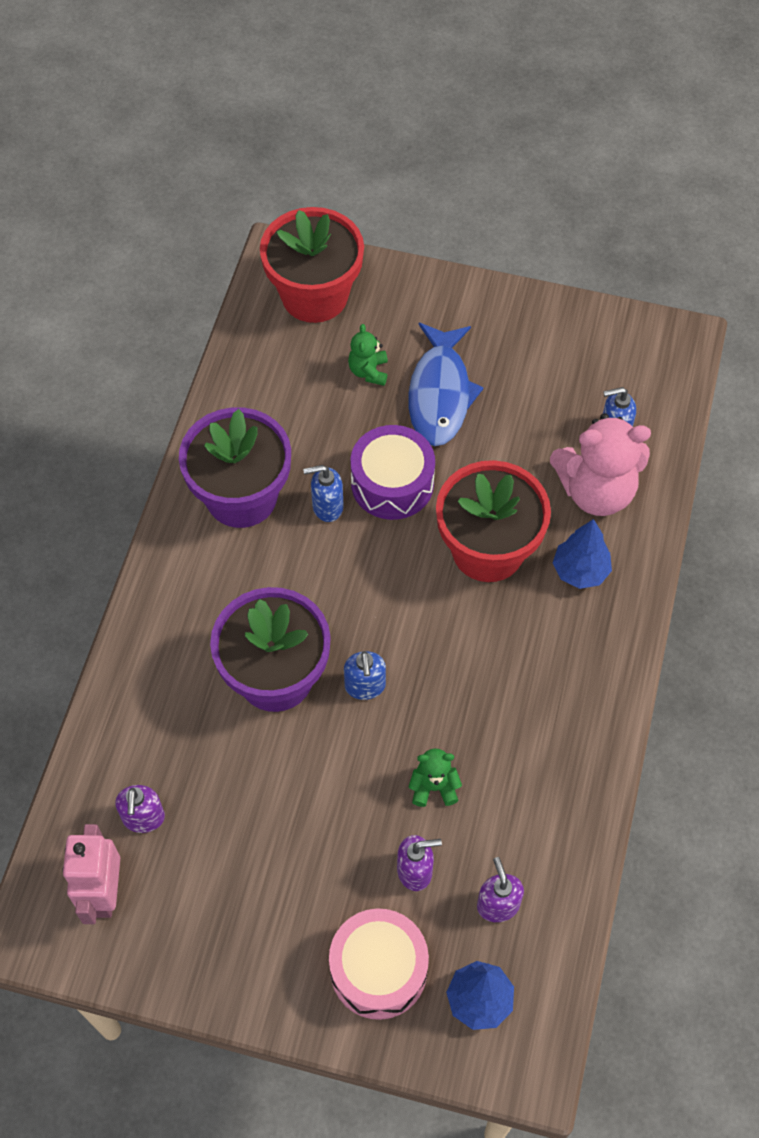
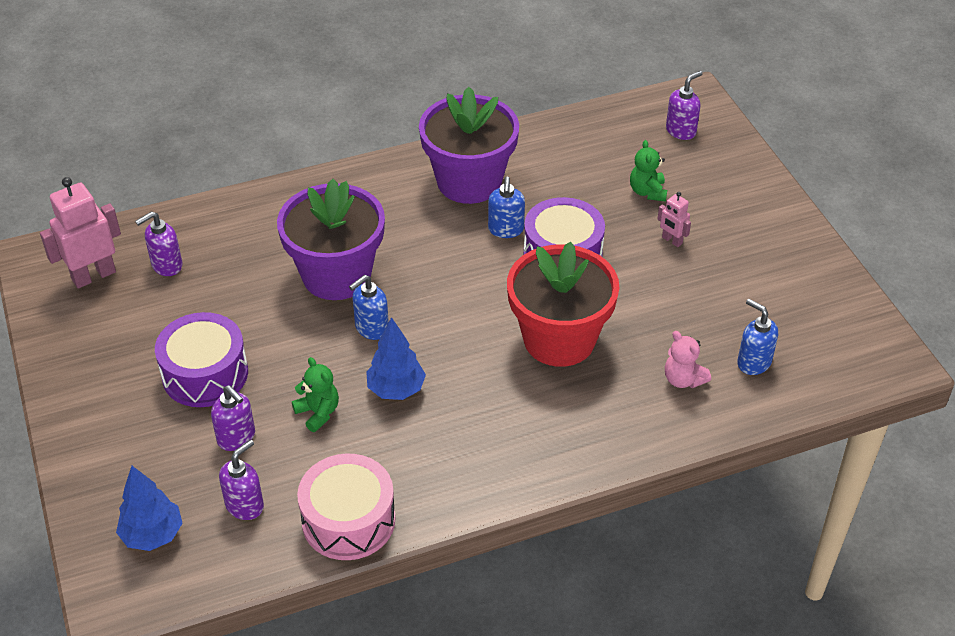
camera: 55 degrees right, 15 degrees down
(314, 295) = (681, 131): red flower pot -> purple soap dispenser
(316, 857) = (205, 374): none -> purple drum
(327, 507) = (506, 230): blue soap dispenser -> blue soap dispenser turned 135 degrees counterclockwise
(368, 371) = (647, 192): green teddy bear -> green teddy bear turned 60 degrees counterclockwise
(378, 970) = (137, 458): pink drum -> pink drum (348, 520)
(440, 394) = (671, 240): blue fish -> pink robot
(580, 571) = (596, 407): blue tree -> blue tree (396, 389)
(596, 491) = (683, 379): pink teddy bear -> pink teddy bear, size x0.48

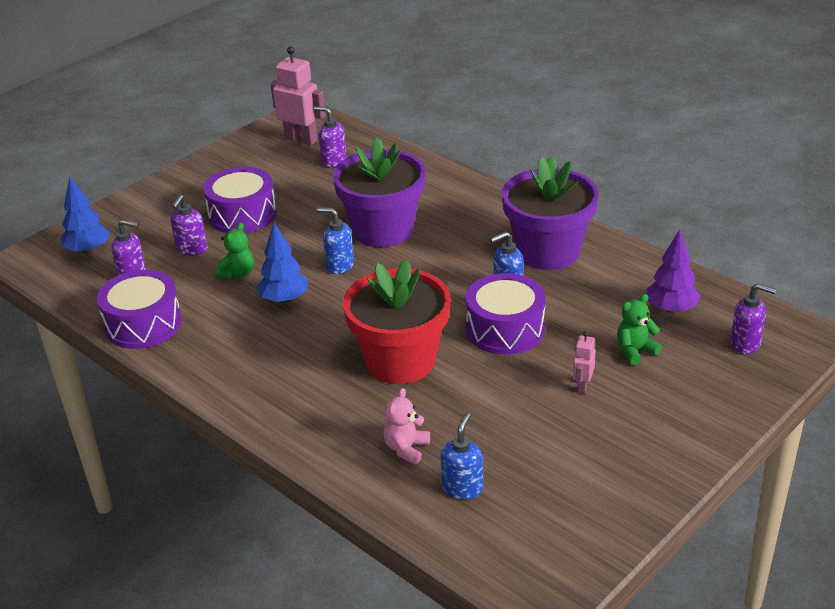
camera: 65 degrees right, 10 degrees down
(348, 520) = (143, 324): pink drum -> purple drum
(608, 148) = (671, 309): none -> purple tree

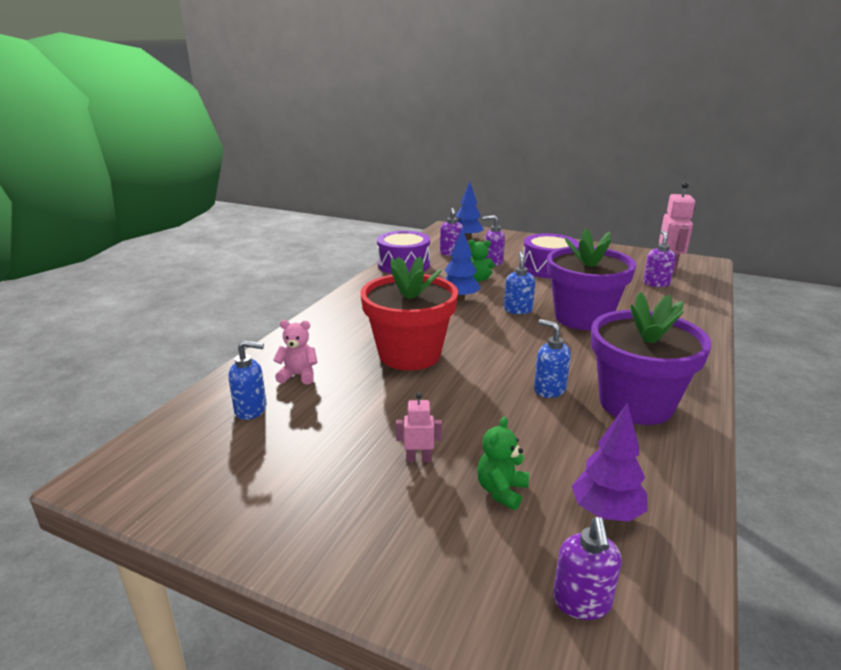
camera: 70 degrees right, 10 degrees down
(505, 329) = (485, 398): purple drum -> none
(635, 351) = (501, 491): green teddy bear -> green teddy bear turned 105 degrees counterclockwise

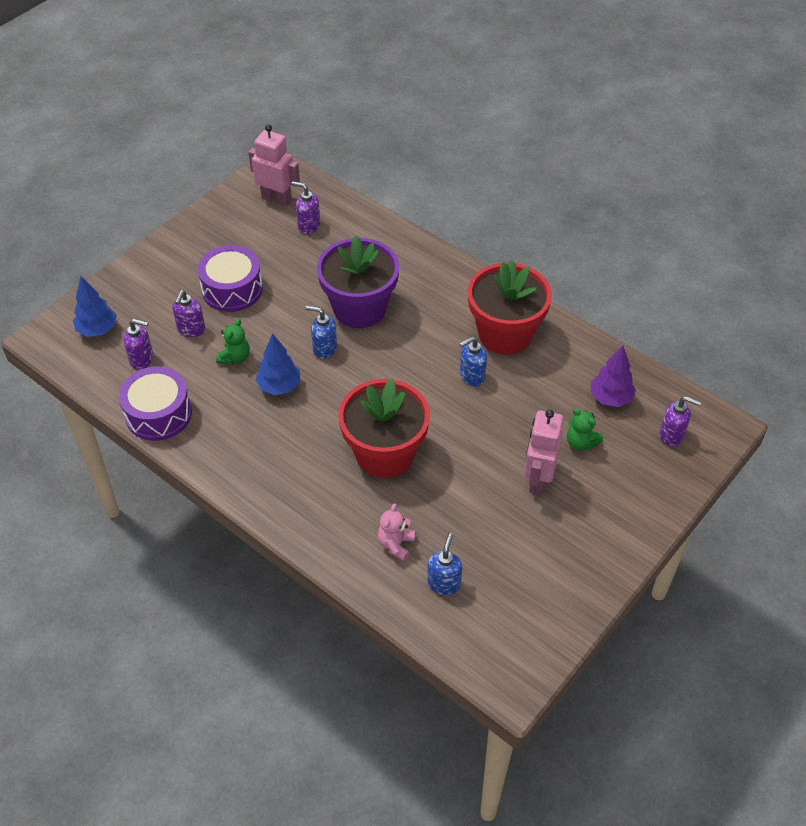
camera: 75 degrees left, 25 degrees up
(418, 459) = (538, 480): pink robot -> pink robot, size x1.95
(636, 404) = (505, 334): purple flower pot -> red flower pot

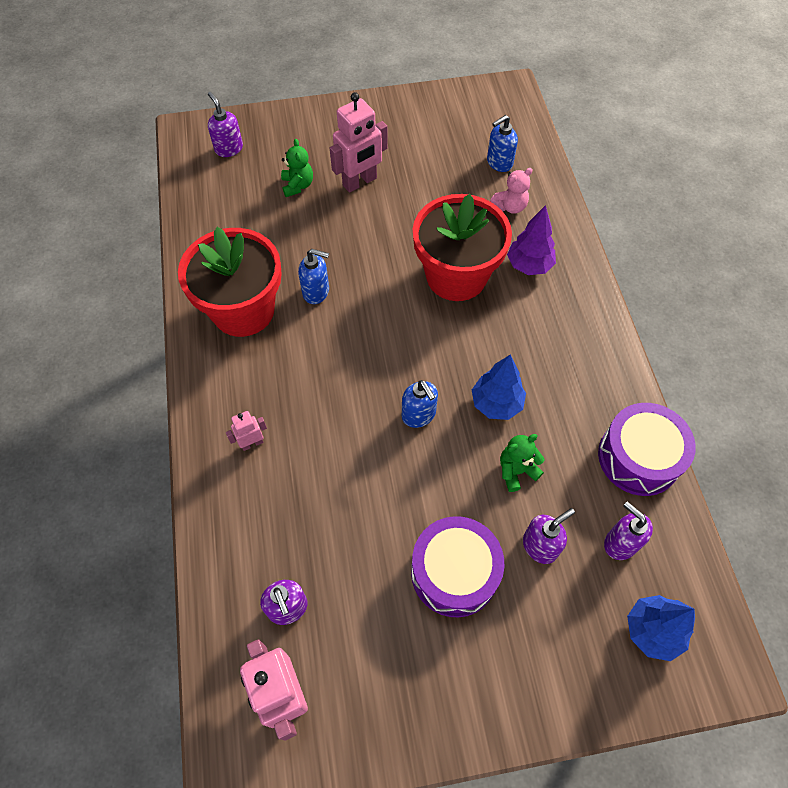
camera: 140 degrees left, 10 degrees up
(359, 308) = (342, 438): purple flower pot -> none
(409, 274) = (252, 443): none -> pink robot
(610, 398) = (233, 201): purple tree -> purple tree (529, 265)

